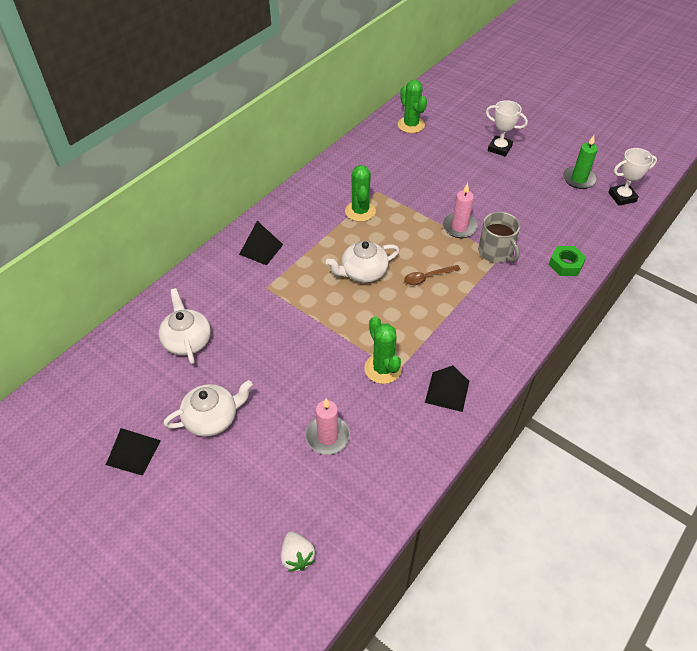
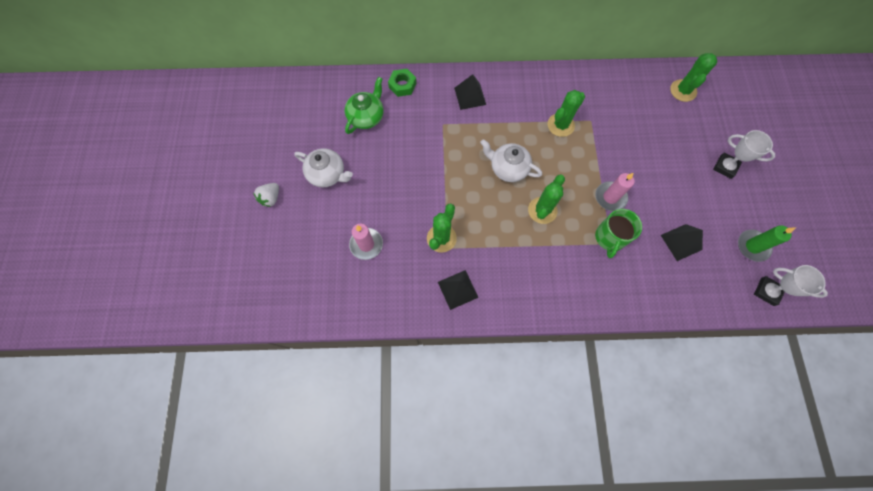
camera: 50 degrees right, 20 degrees up
(133, 452) = (275, 154): black pyramid -> black pyramid (681, 242)
(187, 340) = (366, 116): white teapot -> green teapot
(297, 556) = (280, 287): white strawberry -> white strawberry (271, 198)
(427, 277) = (542, 210): brown spoon -> green cactus
(495, 252) = (610, 238): grey mug -> green mug
(499, 148) = (725, 167): white trophy -> white trophy turned 45 degrees counterclockwise
(565, 264) = (646, 294): green nut -> green nut (402, 85)

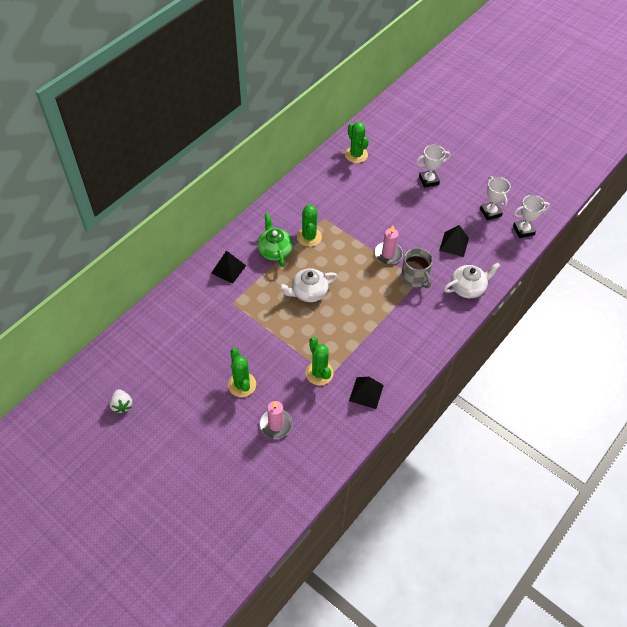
camera: 50 degrees left, 15 degrees down
(271, 198) = (169, 463): white strawberry -> white strawberry (122, 405)
(327, 174) = (191, 408): white teapot -> white teapot (468, 287)
(366, 116) = (171, 346): green teapot -> green teapot (275, 250)
(402, 85) = (171, 303): green nut -> none
(542, 210) = (359, 298): green cactus -> green cactus (242, 385)
(610, 238) = (415, 277): green mug -> grey mug
(752, 246) = (490, 212): green candle -> white trophy

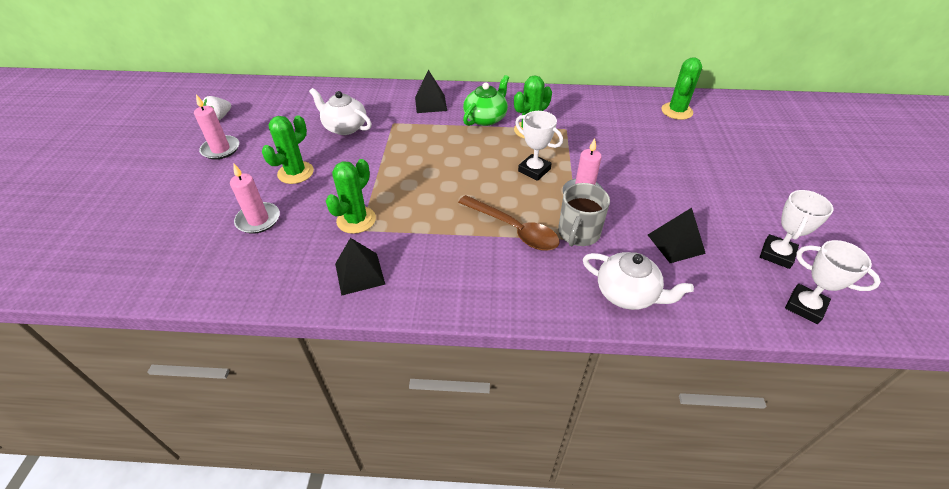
camera: 55 degrees right, 10 degrees down
(171, 419) = (221, 149): none -> pink candle
(308, 292) = (459, 162): white teapot -> white teapot (344, 127)
(389, 303) = (513, 229): none -> brown spoon
(428, 180) = (732, 175): white trophy -> white trophy (534, 170)

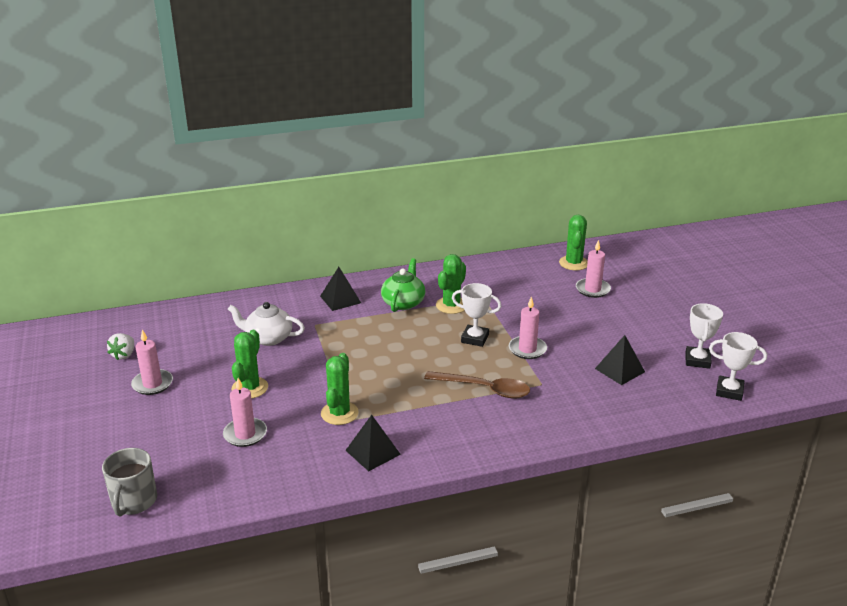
camera: 20 degrees left, 15 degrees down
(578, 233) = (539, 380): grey mug -> grey mug (134, 501)
(627, 293) = (599, 413): white teapot -> none
(685, 143) = (592, 289): none -> pink candle

